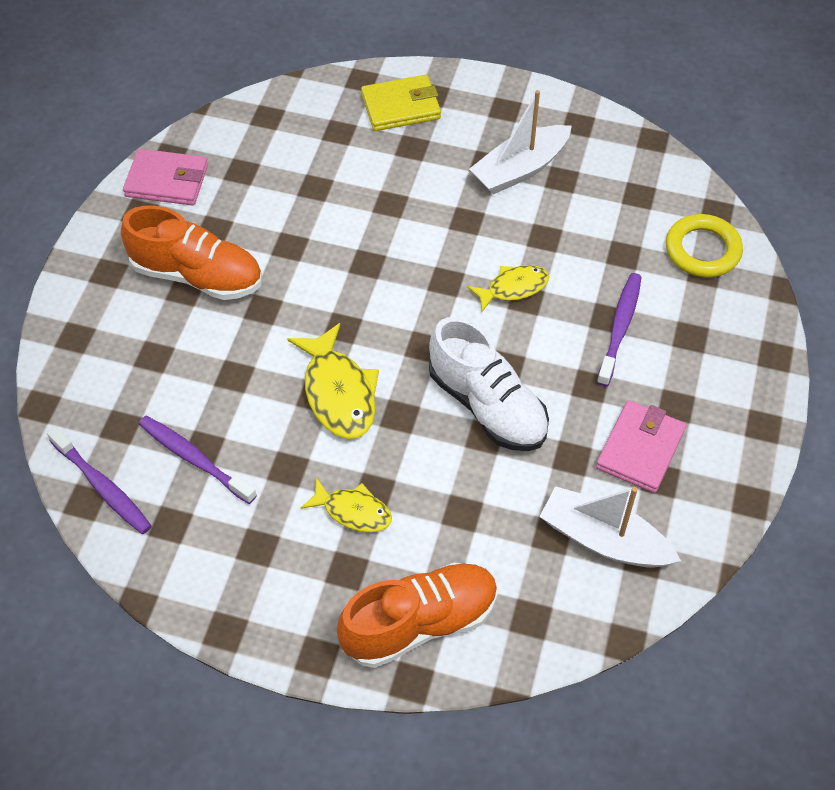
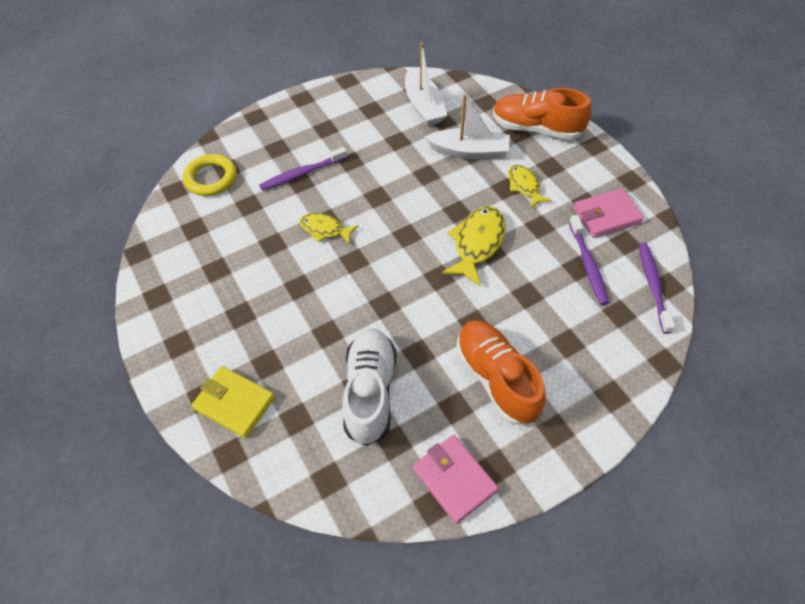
camera: 135 degrees left, 0 degrees up
(487, 405) = (409, 185): white shoe -> white shoe (370, 392)
(520, 169) = (229, 294): white boat -> white boat (469, 151)
(640, 449) = (364, 124): pink wallet -> pink wallet (606, 215)

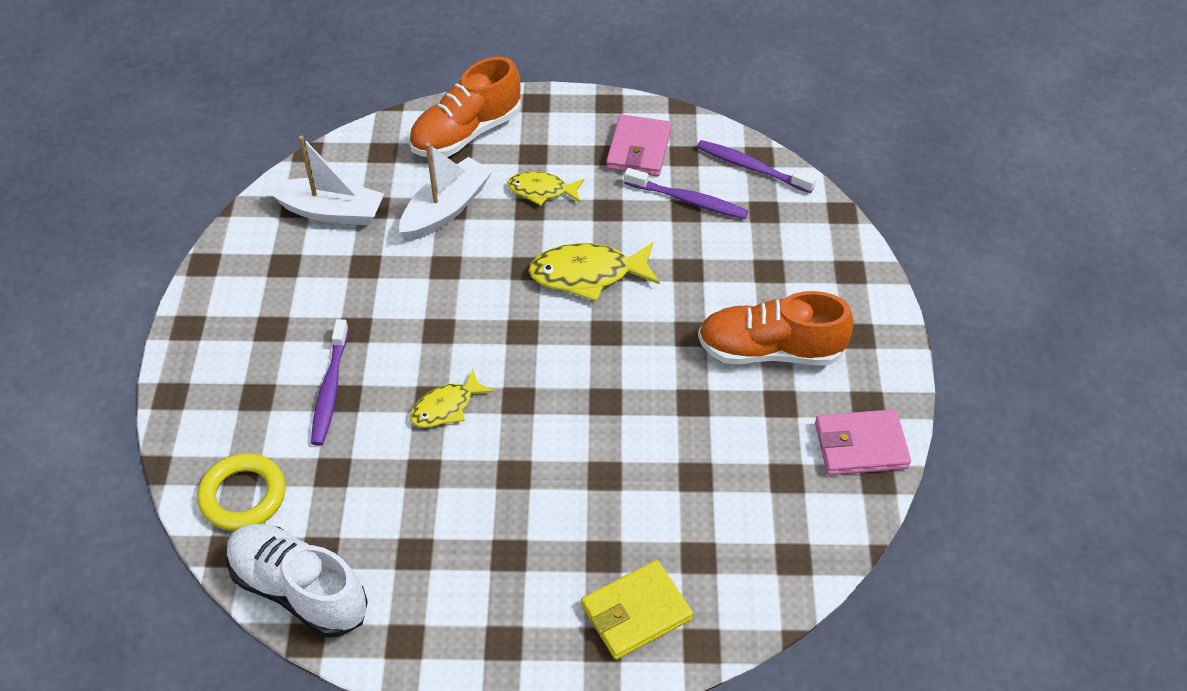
camera: 60 degrees left, 5 degrees down
(370, 392) = (712, 469): white shoe -> white shoe (299, 590)
(477, 243) = (588, 274): yellow fish -> yellow fish turned 60 degrees counterclockwise

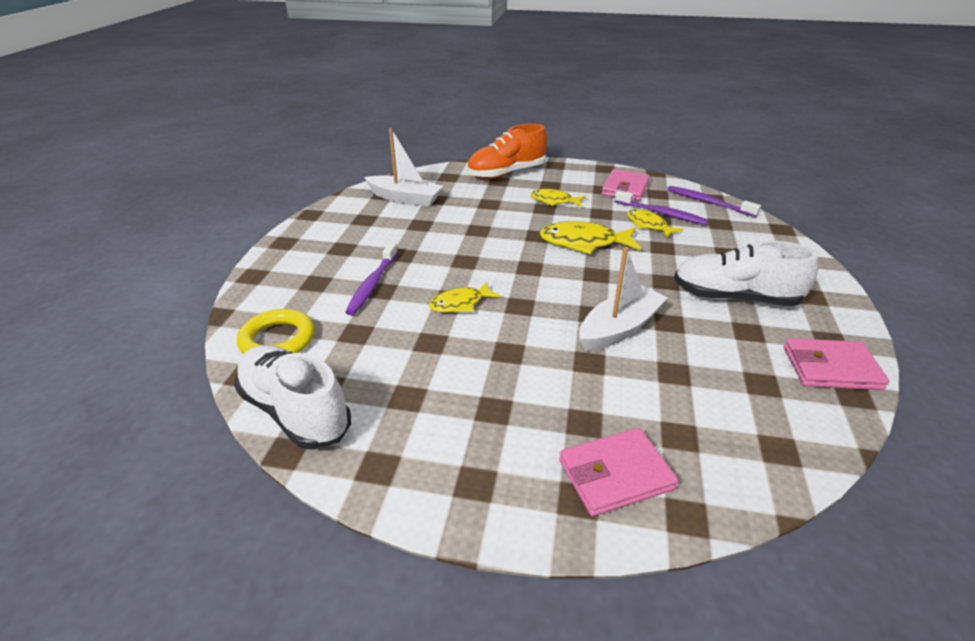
camera: 10 degrees right, 15 degrees down
(446, 209) = (485, 204): white boat -> white boat (619, 328)
(636, 612) = (615, 475): yellow wallet -> pink wallet
(671, 227) = (648, 225): none -> yellow fish
(770, 350) = (735, 297): orange shoe -> white shoe

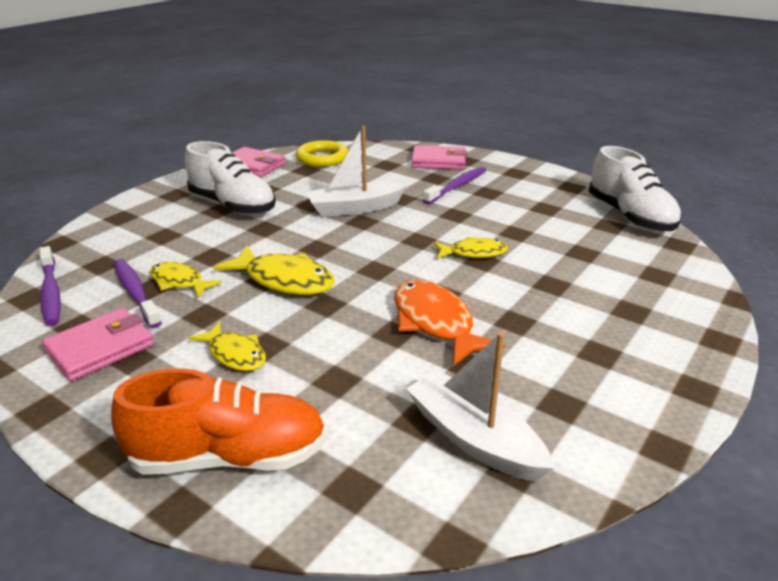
camera: 155 degrees left, 5 degrees down
(277, 340) = (659, 262): yellow ring -> yellow ring (322, 158)
(372, 284) = (561, 292): purple toothbrush -> purple toothbrush (457, 186)
(455, 241) = (435, 323): none -> orange fish
(648, 225) = (179, 282): yellow fish -> yellow fish turned 135 degrees clockwise

